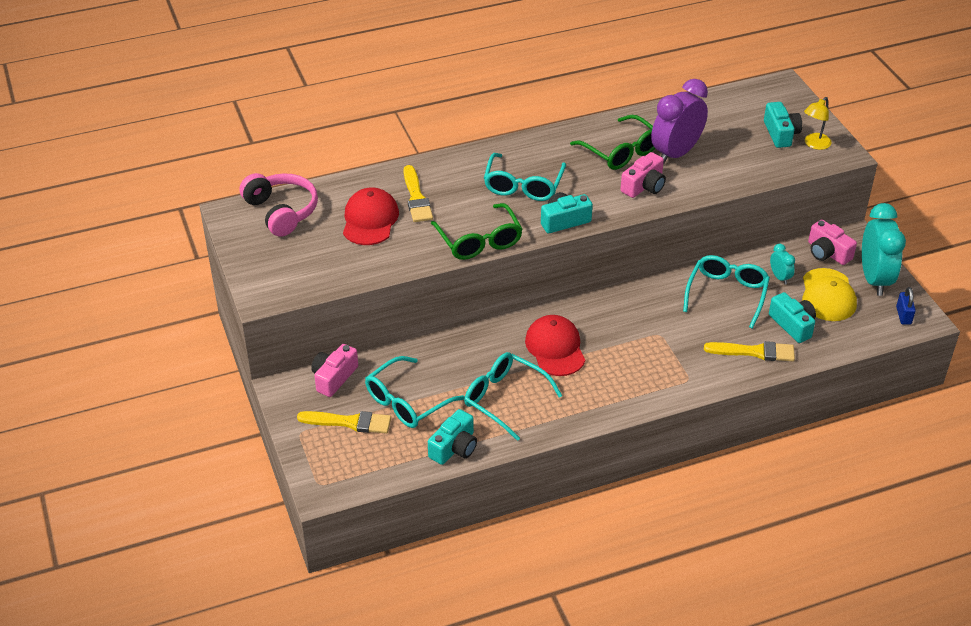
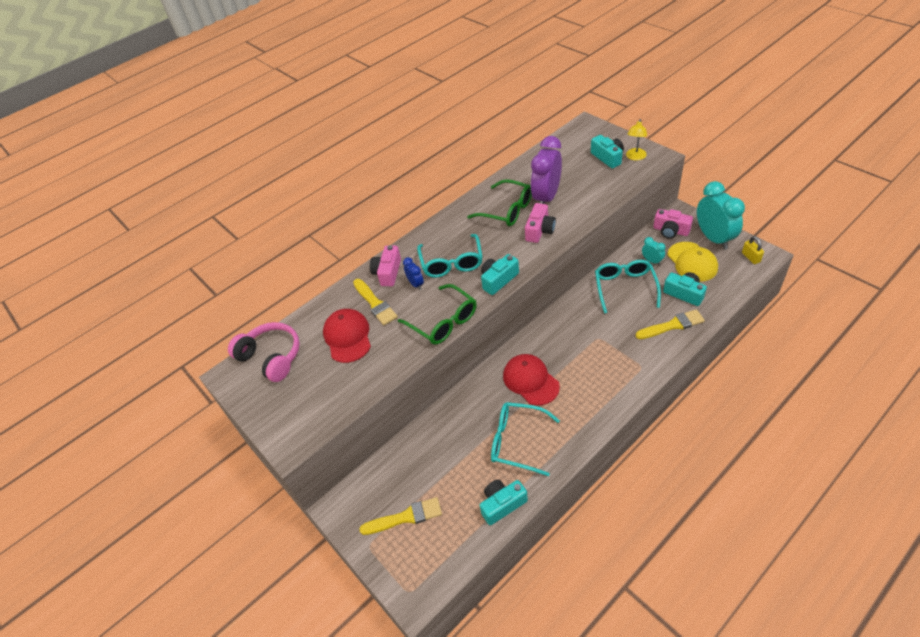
camera: 15 degrees left, 5 degrees up
(334, 377) = (373, 479): pink camera -> pink camera (388, 272)
(407, 402) = (442, 477): turquoise glasses -> none
(454, 447) = (502, 504): turquoise camera -> turquoise camera turned 135 degrees counterclockwise
(471, 194) = (416, 284): none -> blue clock
(903, 315) = (750, 257): blue padlock -> yellow padlock

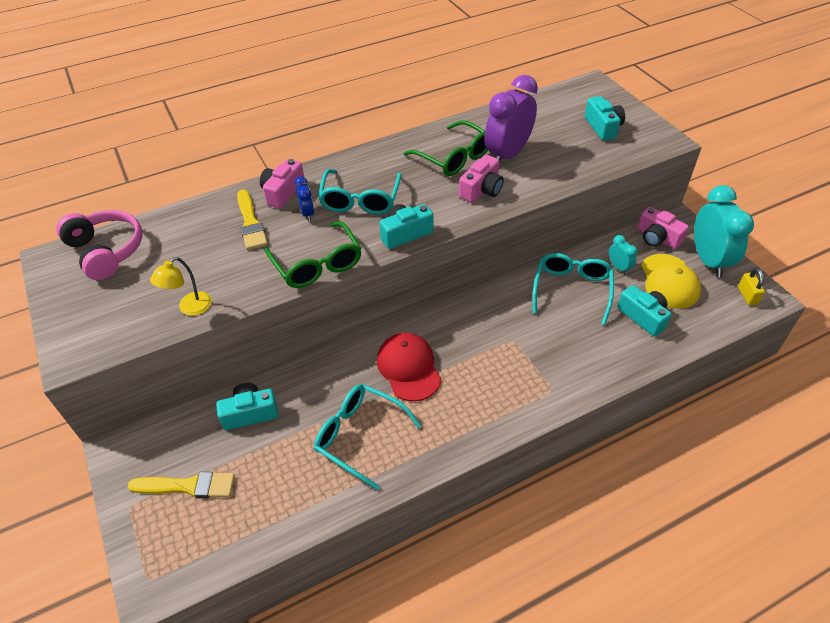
camera: 10 degrees right, 0 degrees up
(348, 337) = (201, 252): red cap -> none
(502, 504) = (307, 507): turquoise camera -> turquoise camera (250, 413)
(635, 157) = (637, 134): yellow lamp -> yellow lamp (190, 308)
(672, 325) = (612, 351): yellow brush -> none

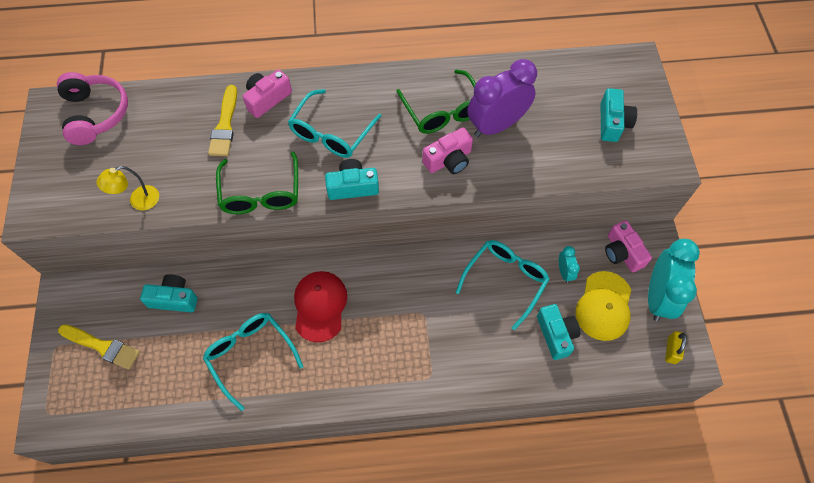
camera: 20 degrees right, 15 degrees up
(307, 213) = (278, 132): blue clock -> none

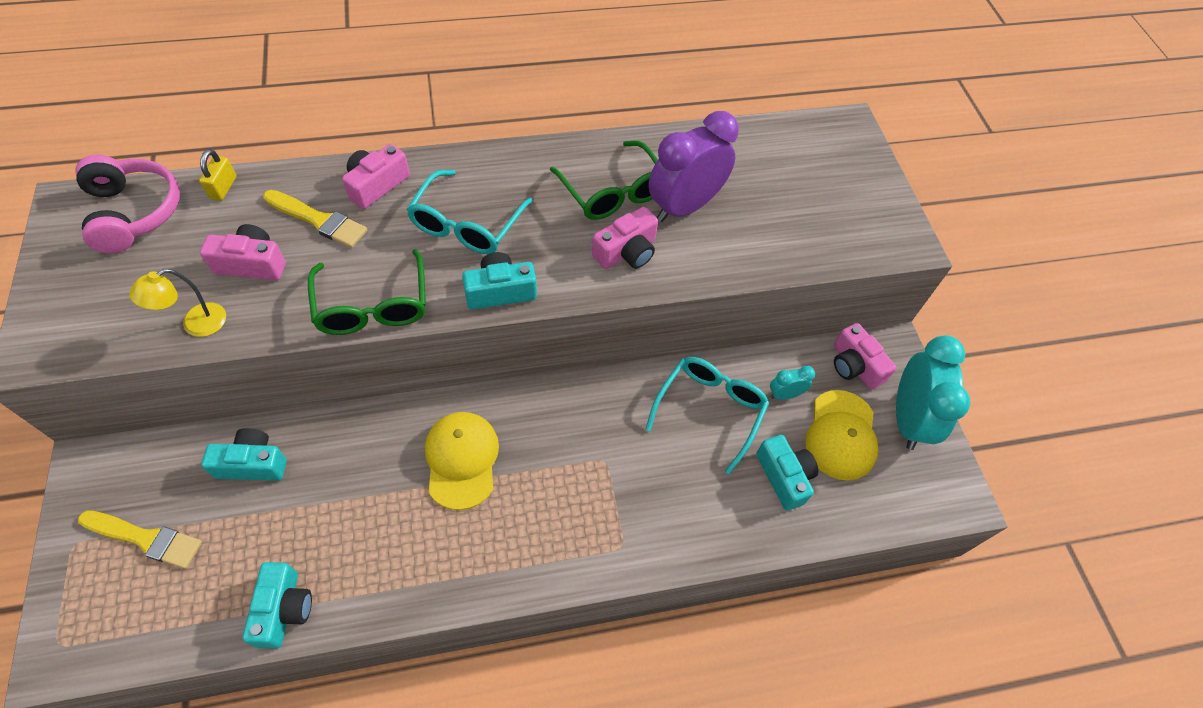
camera: 10 degrees left, 5 degrees down
(177, 157) = (252, 264): none -> pink camera
(225, 125) = (319, 220): yellow brush -> yellow brush turned 60 degrees counterclockwise
(250, 355) = (365, 535): turquoise glasses -> none
(320, 306) = (462, 460): red cap -> yellow cap
(564, 272) = (784, 394): turquoise clock -> turquoise clock turned 90 degrees counterclockwise
(612, 123) = (831, 198): turquoise camera -> turquoise camera (284, 609)
(671, 350) = (935, 487): yellow padlock -> yellow padlock (223, 187)

